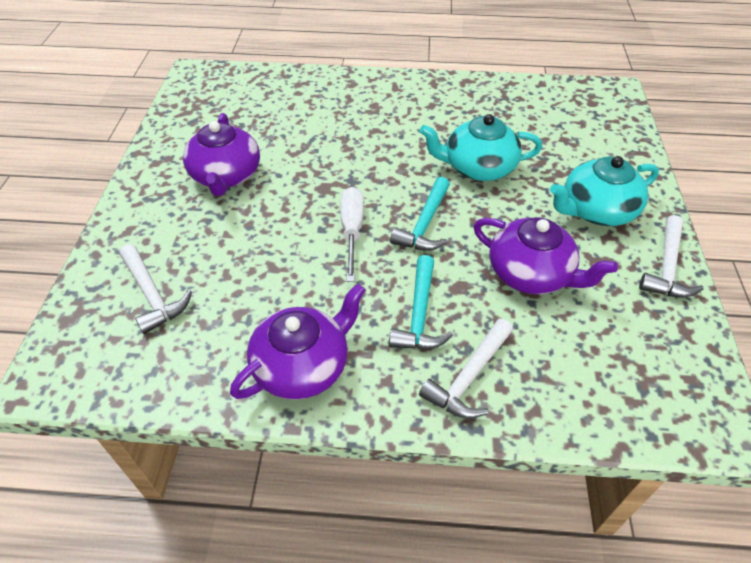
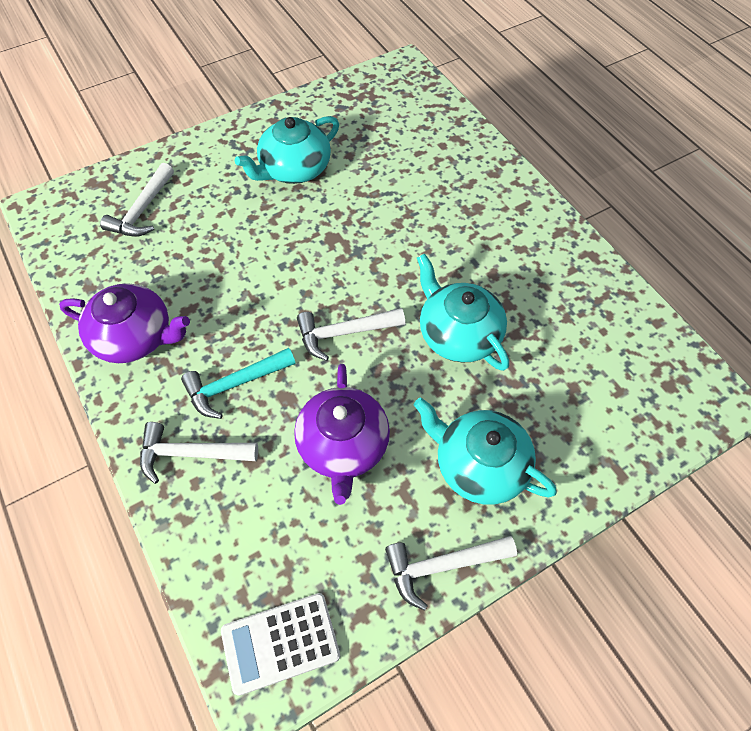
camera: 55 degrees right, 10 degrees up
(226, 176) = (294, 169): purple teapot -> turquoise teapot
(352, 231) = (295, 286): white screwdriver -> none
(425, 224) = (344, 333): turquoise hammer -> white hammer
(688, 393) = (280, 643): none -> white calculator

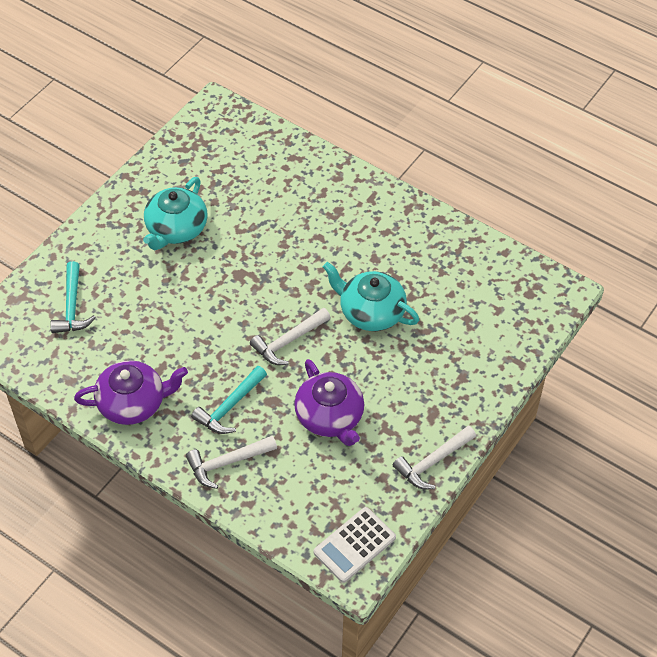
camera: 25 degrees left, 5 degrees down
(142, 210) = (72, 306): white hammer -> turquoise hammer
(479, 465) = (427, 393): turquoise teapot -> none

